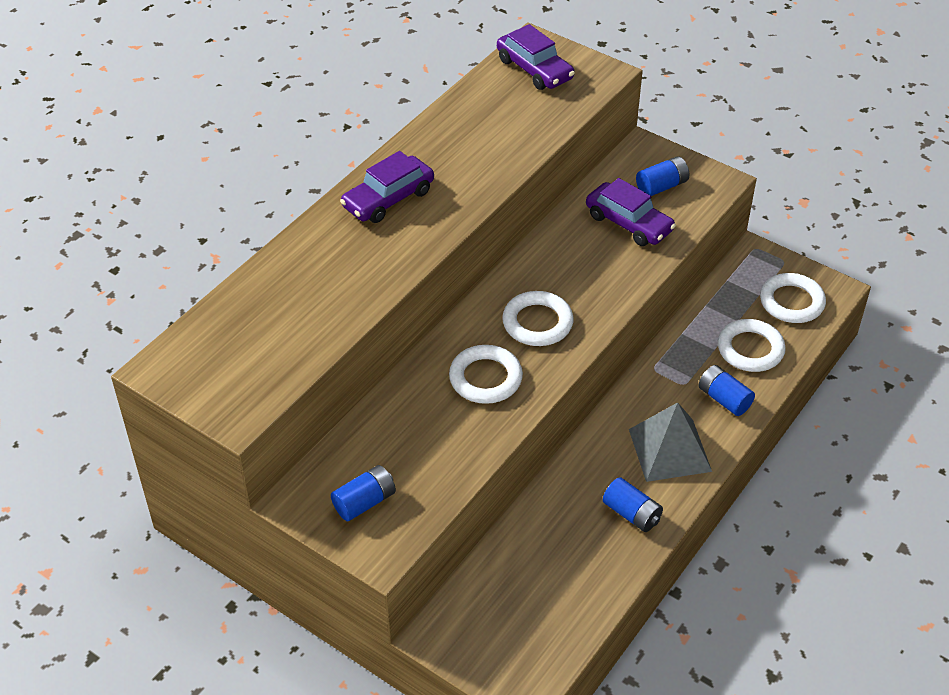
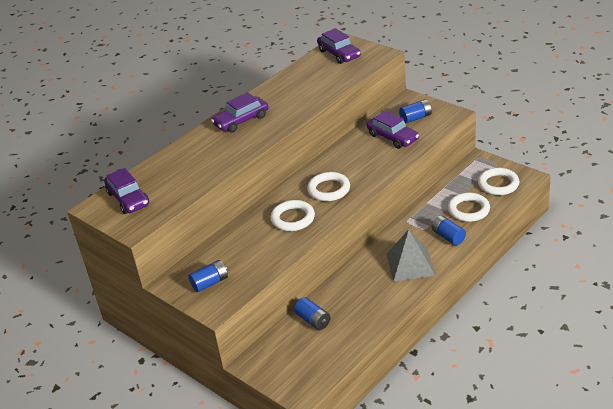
camera: 10 degrees right, 10 degrees down
(217, 354) = (128, 199): none -> purple car
(631, 514) = (381, 299): blue battery -> blue battery (313, 320)

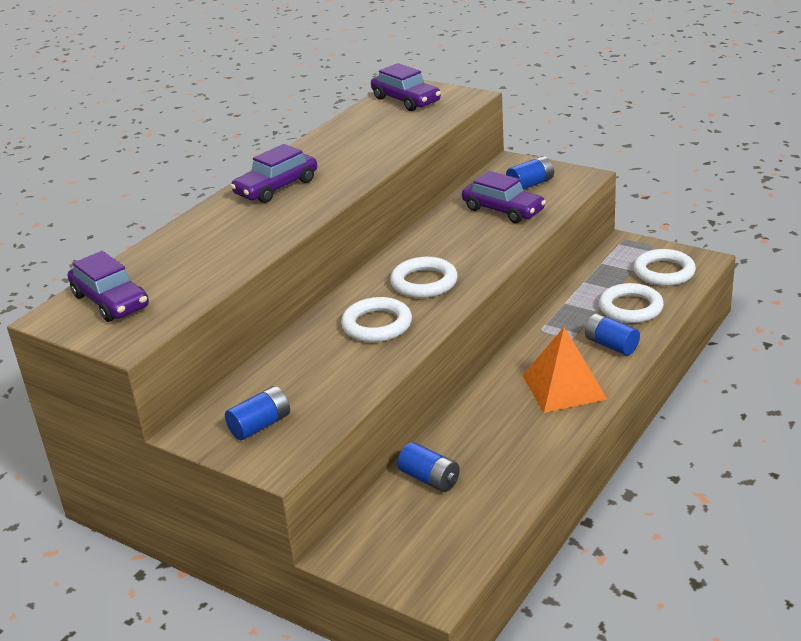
camera: 10 degrees left, 5 degrees down
(410, 264) = (564, 387): grey pyramid -> orange pyramid

